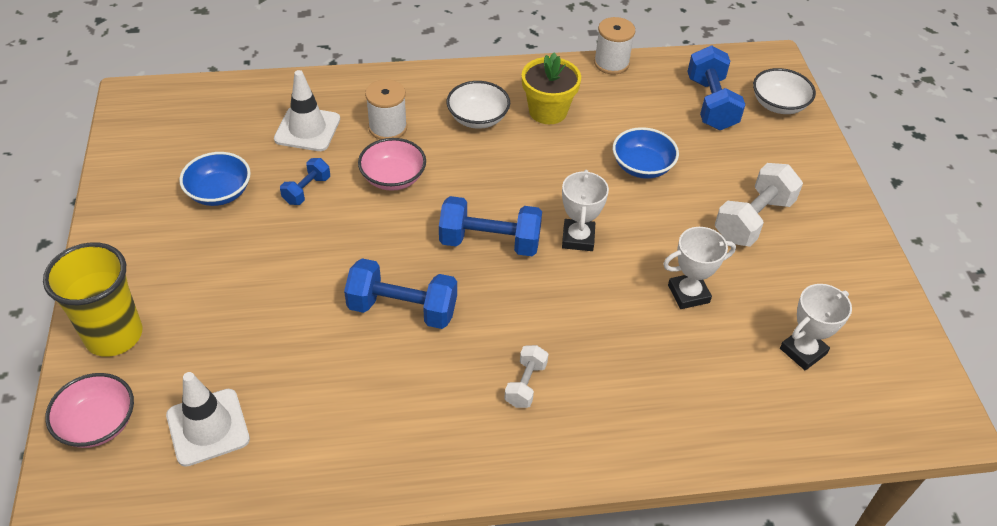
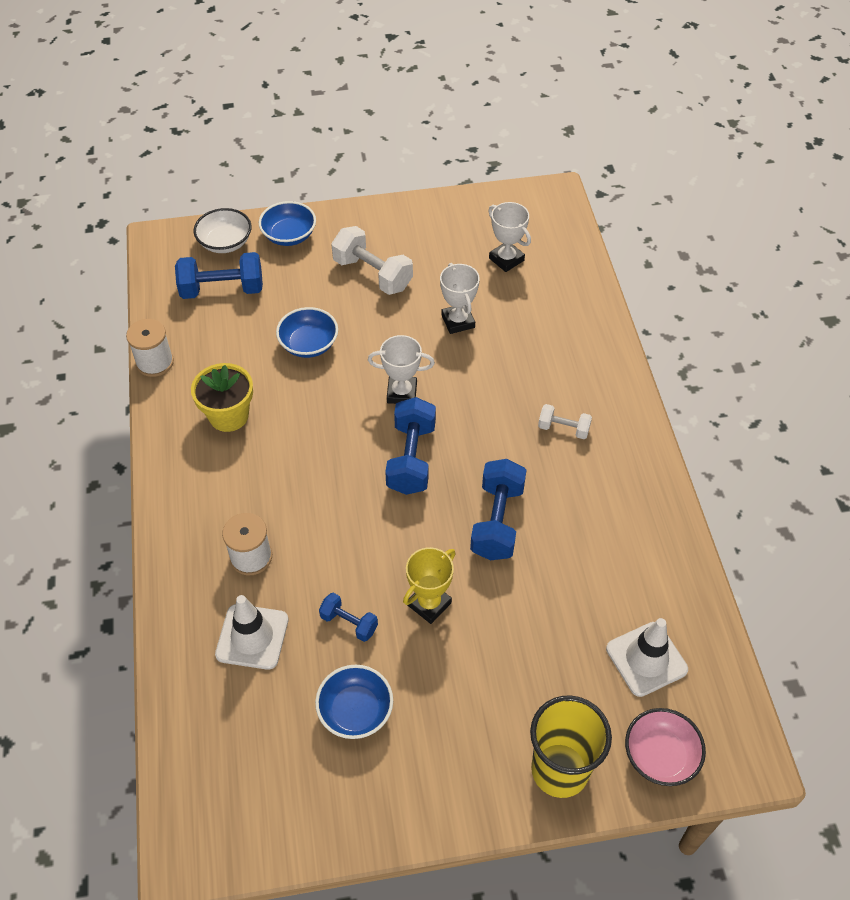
camera: 90 degrees left, 5 degrees up
(314, 248) = (429, 604): none -> yellow trophy
(393, 178) = (328, 544): pink bowl -> none
(478, 118) = (238, 475): white bowl -> none
(800, 152) = (289, 235): none -> blue bowl

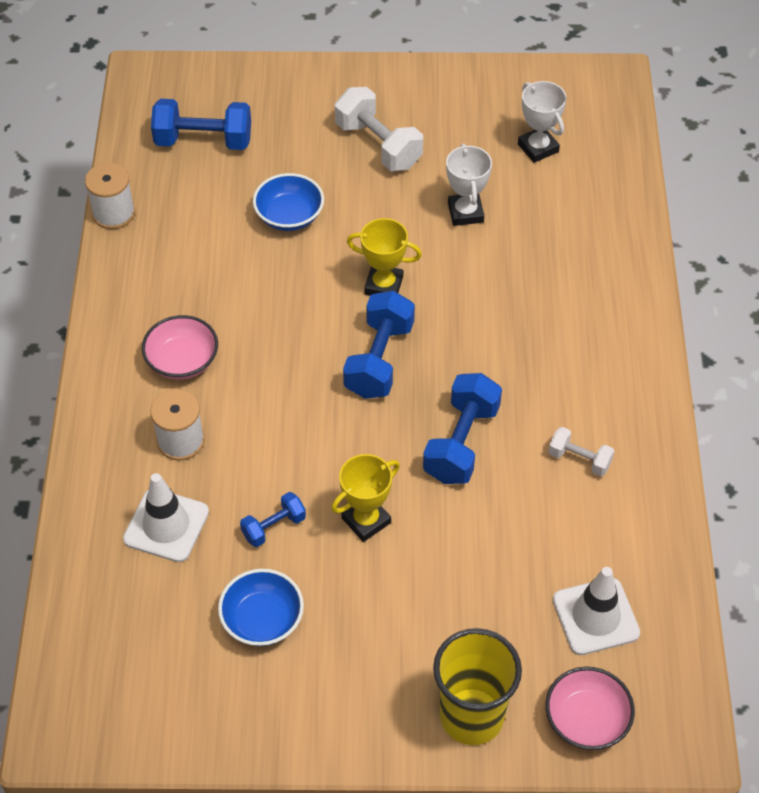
camera: 10 degrees right, 0 degrees up
(225, 243) = (217, 87): white bowl -> none
(228, 415) = (184, 284): yellow flower pot -> none
(239, 484) = (182, 361): none -> pink bowl
(289, 235) = (291, 88): blue bowl -> none
(349, 623) = (274, 527): blue dumbbell -> blue dumbbell turned 75 degrees counterclockwise
(402, 393) = (384, 285): white trophy -> yellow trophy
(563, 429) = (560, 351): white dumbbell -> white dumbbell (579, 459)

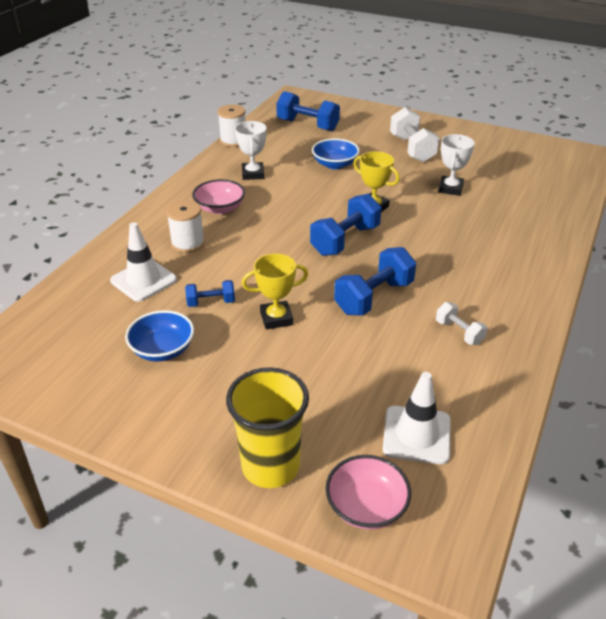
camera: 25 degrees right, 15 degrees down
(538, 148) = (518, 172): white trophy -> white trophy (253, 174)

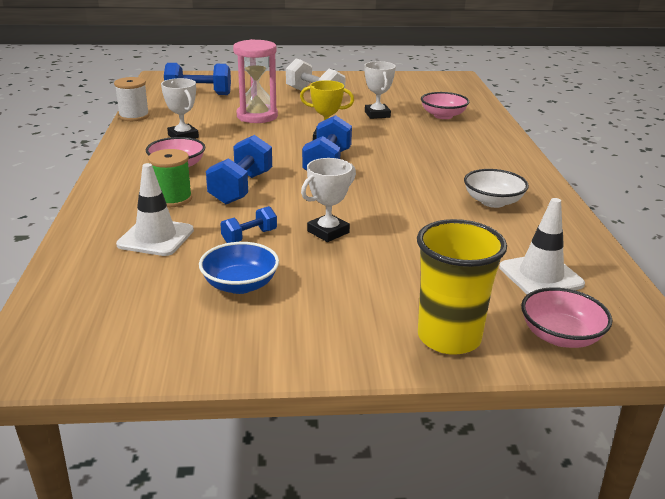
camera: 30 degrees left, 10 degrees down
(188, 243) = (172, 199): white spool -> green spool
(276, 318) = (328, 232): yellow trophy -> white trophy
(335, 164) = (257, 116): blue bowl -> pink hourglass
(374, 297) = (398, 196): blue dumbbell -> blue dumbbell (241, 188)
(459, 332) = (493, 202): white dumbbell -> white bowl
(518, 206) = (443, 116): none -> pink bowl

